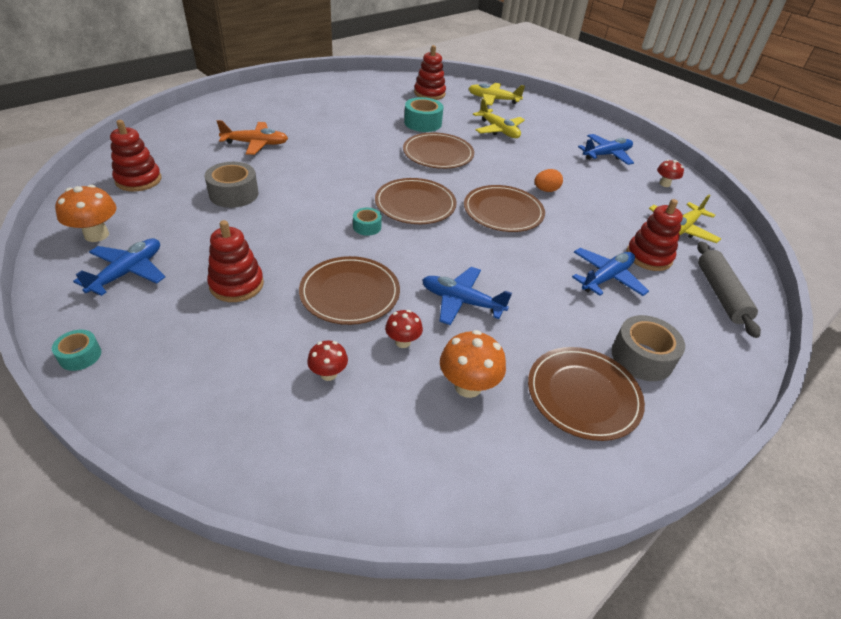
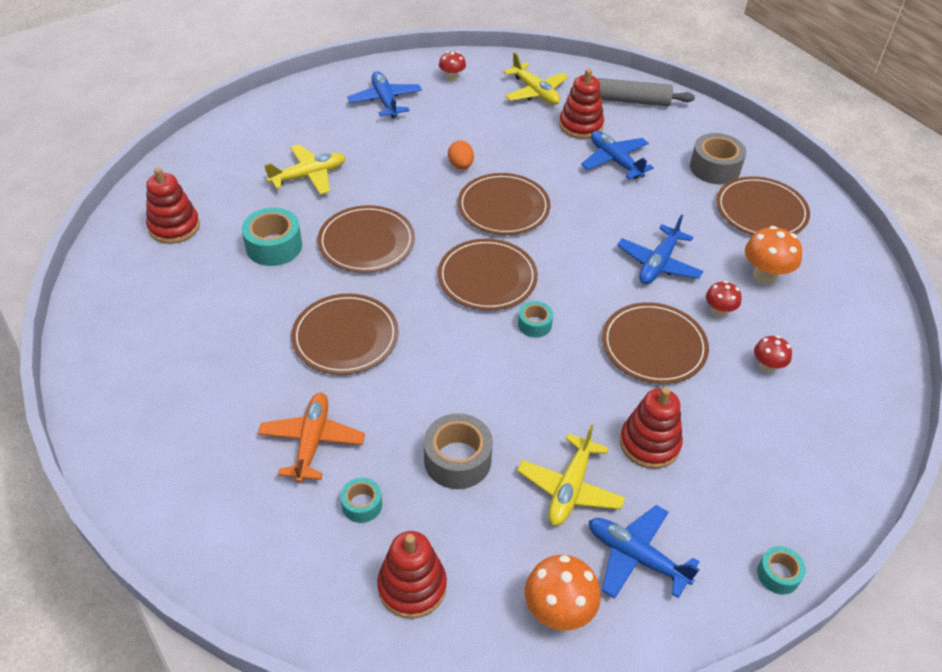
camera: 80 degrees left, 5 degrees up
(204, 161) = (362, 505): none -> turquoise tape
(344, 150) = (345, 337): none -> brown plate
(493, 99) = (212, 164): yellow plane -> yellow plane (570, 488)

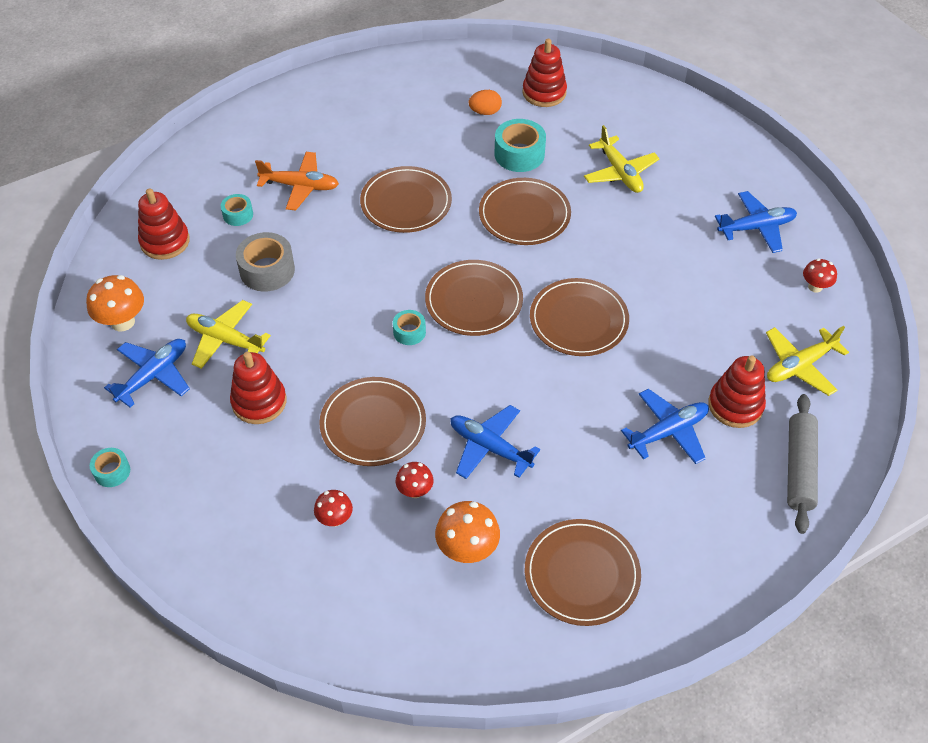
camera: 95 degrees right, 5 degrees up
(460, 166) = (646, 288): orange egg -> orange egg (485, 112)
(714, 168) = (664, 539): grey tape -> none

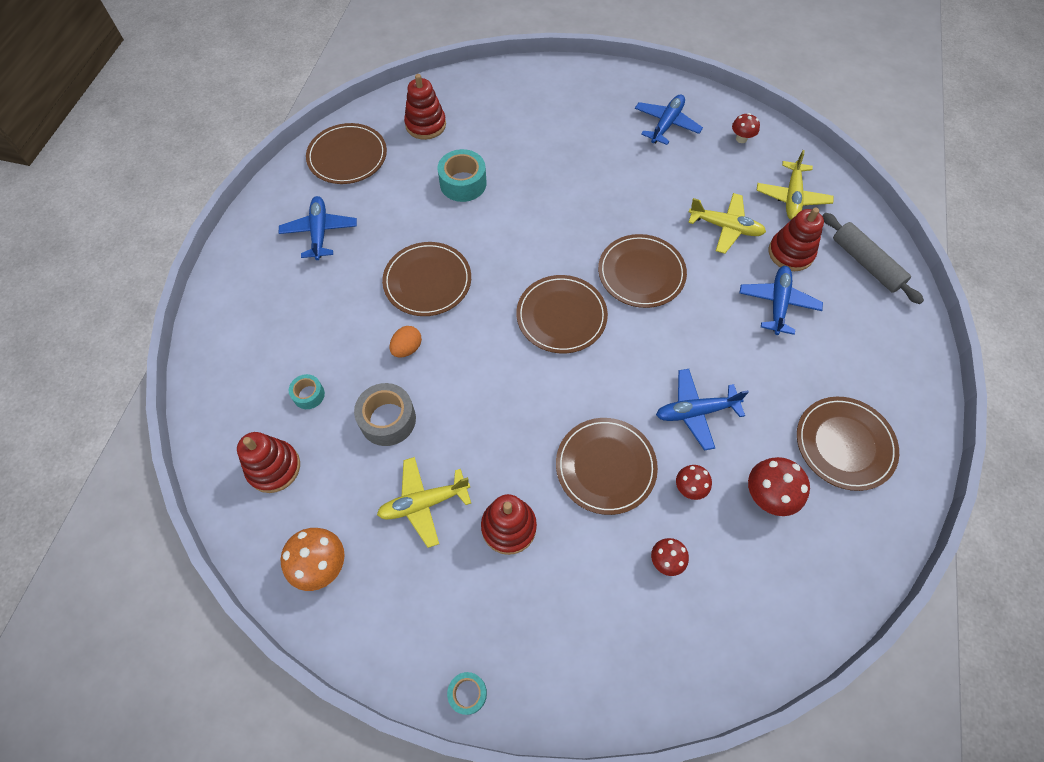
camera: 45 degrees left, 10 degrees up
(153, 375) = (403, 584): blue plane -> blue plane (320, 232)
(300, 186) = (331, 331): orange plane -> none
(409, 332) = (547, 376): turquoise tape -> none
(467, 549) = (767, 496): orange mushroom -> red mushroom
(485, 112) = (401, 169): orange egg -> orange egg (407, 348)
(524, 214) = (519, 225): brown plate -> brown plate (347, 156)
(620, 172) = (544, 147): yellow plane -> yellow plane (725, 227)

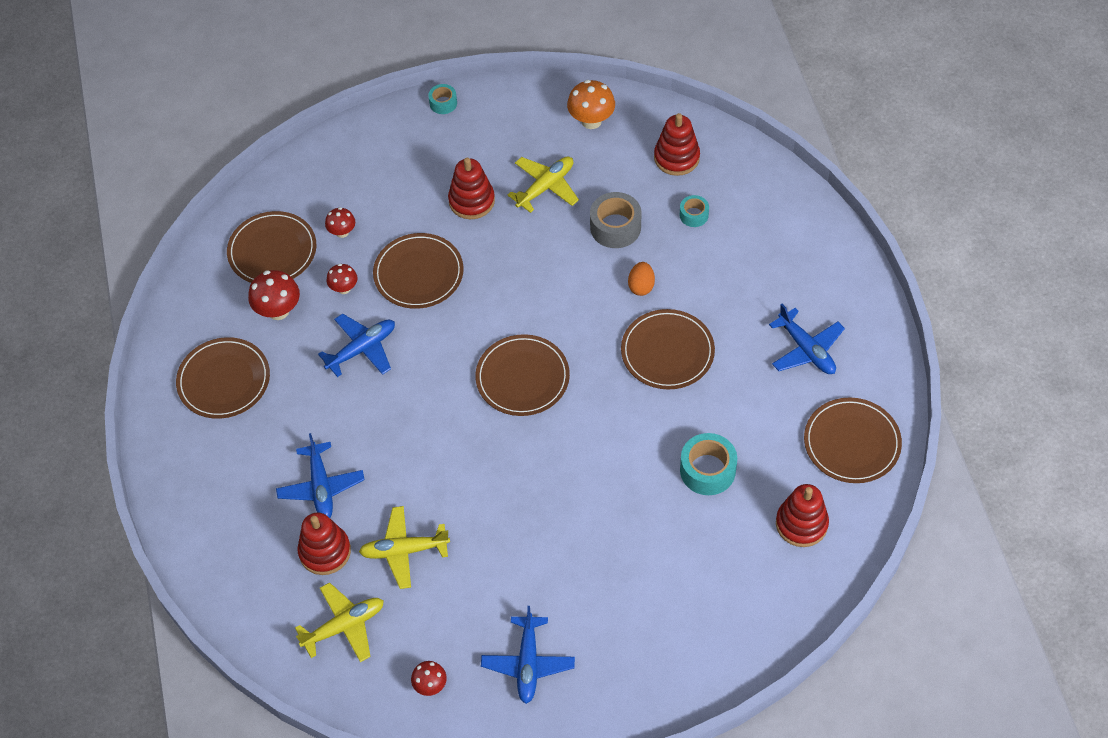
camera: 155 degrees right, 5 degrees down
(641, 273) = (468, 456): brown plate -> brown plate (272, 251)
(792, 197) = (344, 626): yellow plane -> yellow plane turned 75 degrees clockwise
(865, 263) = (242, 576): grey rolling pin -> none

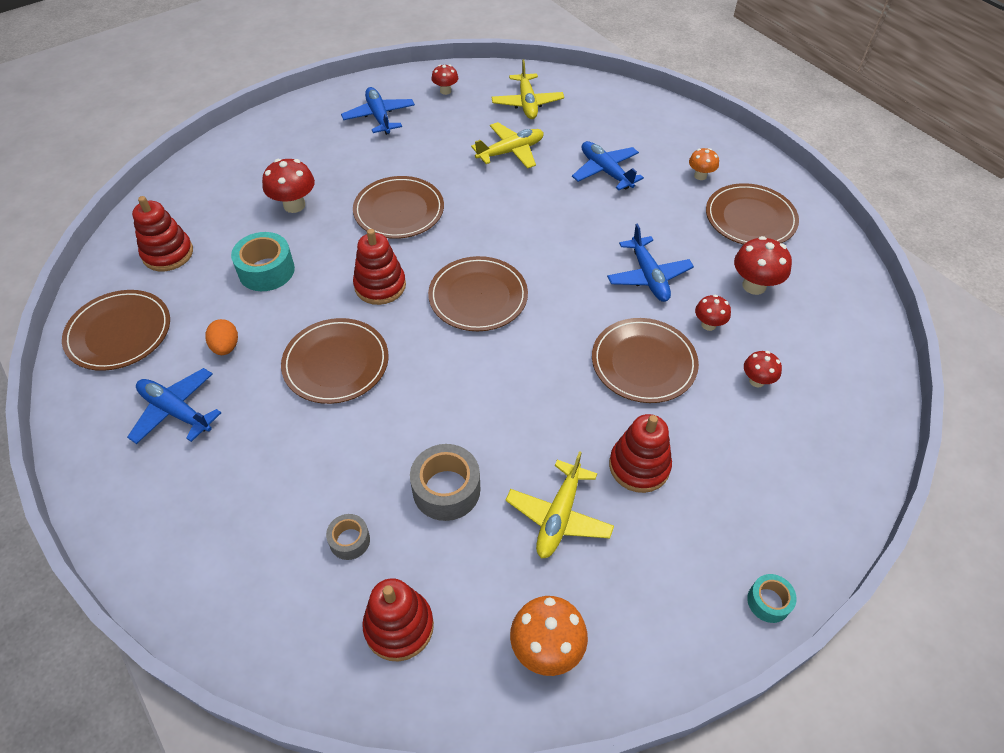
camera: 155 degrees right, 5 degrees down
(230, 448) = (700, 176): none -> orange mushroom
(272, 251) = (811, 338): brown plate -> brown plate (399, 210)
(325, 551) = (572, 136): red stacking toy -> red stacking toy (380, 286)
(344, 626) = (527, 103): yellow plane -> yellow plane turned 45 degrees counterclockwise
(362, 349) = (648, 276): blue plane -> blue plane turned 45 degrees counterclockwise
(641, 286) = (388, 425): orange egg -> orange egg (226, 347)
(662, 549) = (294, 205): none -> red mushroom
(694, 215) = (349, 540): turquoise tape -> grey tape

